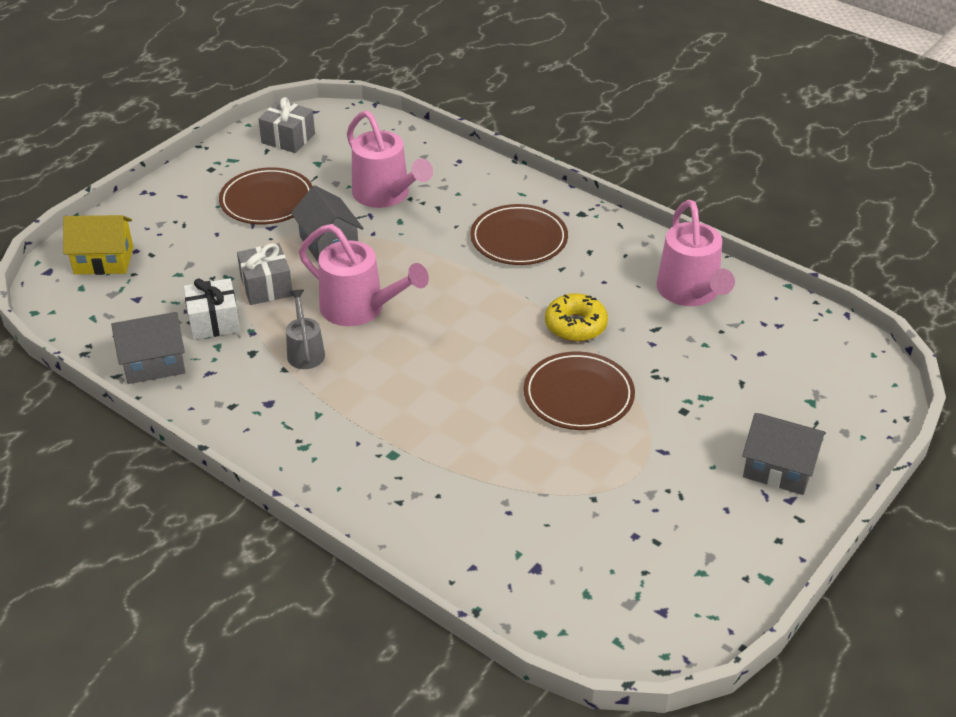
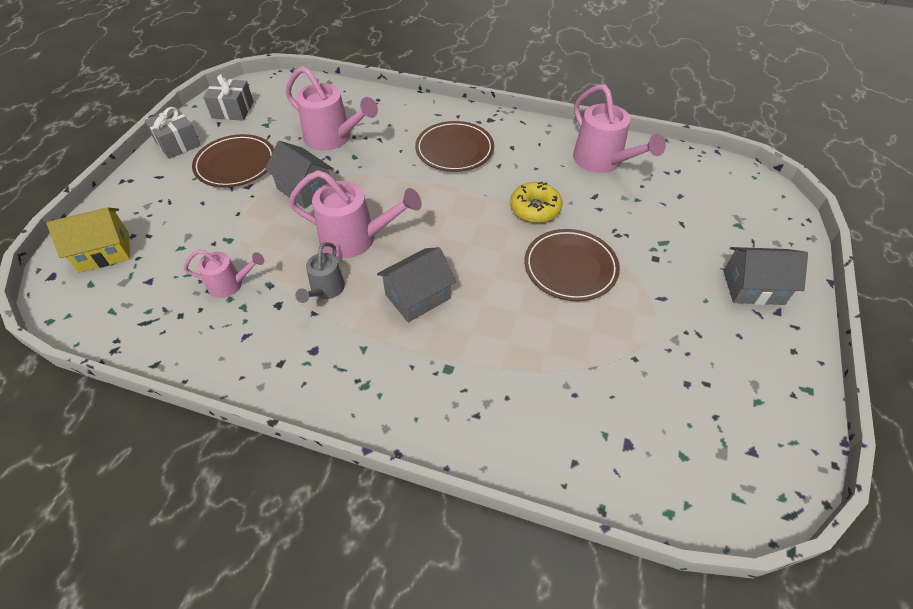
camera: 20 degrees left, 10 degrees up
(154, 363) = (188, 341): grey house -> grey house (418, 297)
(214, 322) = (231, 284): white gift -> pink watering can
(266, 287) = (266, 239): grey gift -> grey gift (178, 143)
(305, 351) = (325, 290): grey watering can -> grey watering can turned 135 degrees counterclockwise

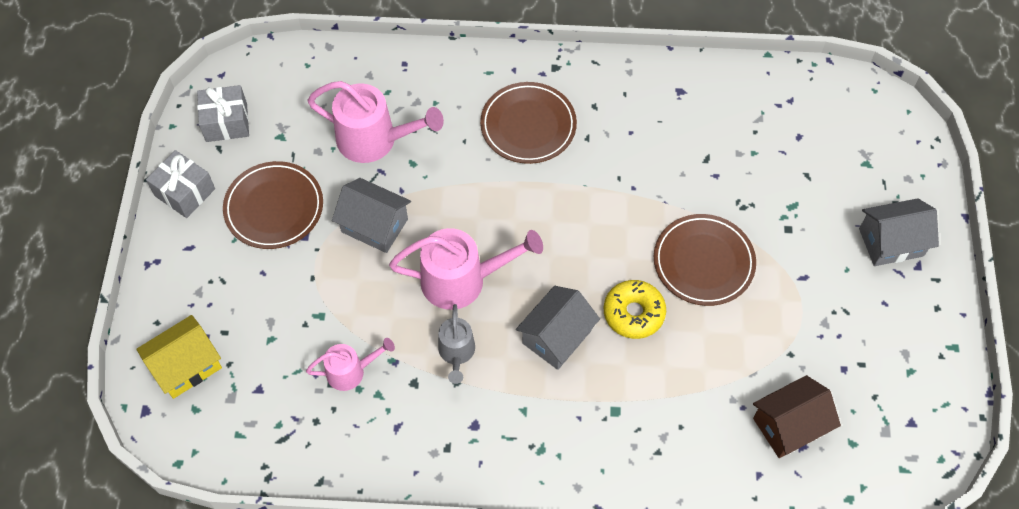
camera: 15 degrees left, 10 degrees up
(535, 209) = (646, 192): yellow donut -> yellow donut (633, 313)
(603, 162) = (704, 105): pink watering can -> none
(618, 423) = (789, 425): none -> brown house

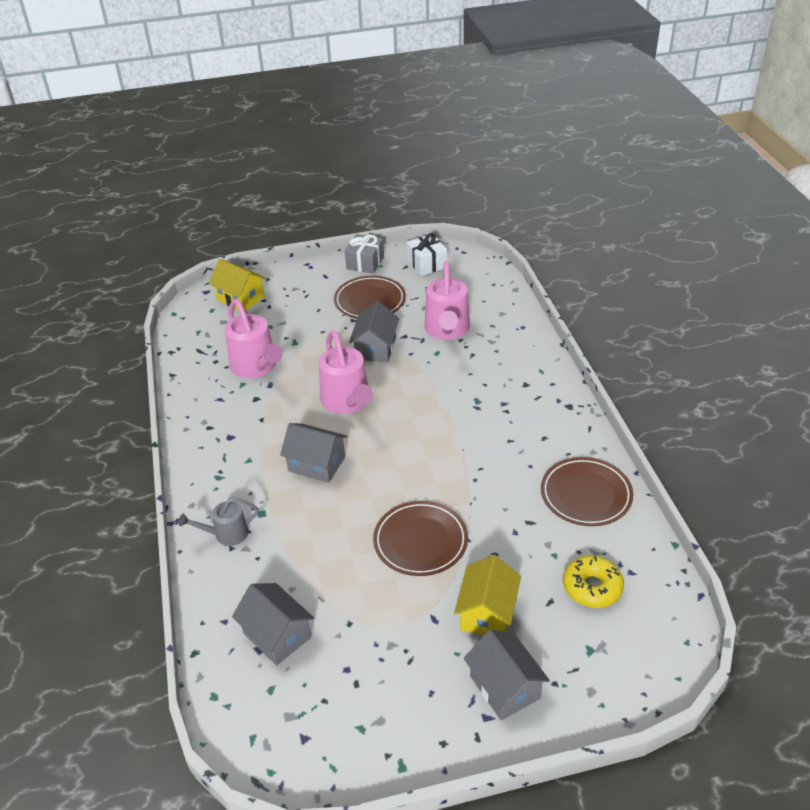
camera: 75 degrees right, 20 degrees down
(226, 122) = (427, 264): grey gift -> white gift
(351, 371) = (256, 367): pink watering can -> pink watering can, size x1.73
(456, 353) = (285, 414): grey watering can -> grey watering can (226, 534)
(528, 126) = (503, 404): brown plate -> brown plate (586, 495)
(633, 313) = (353, 505): yellow donut -> yellow donut (592, 587)
(789, 425) = (277, 635): brown house -> grey house
(807, 230) = (487, 613): none -> yellow house

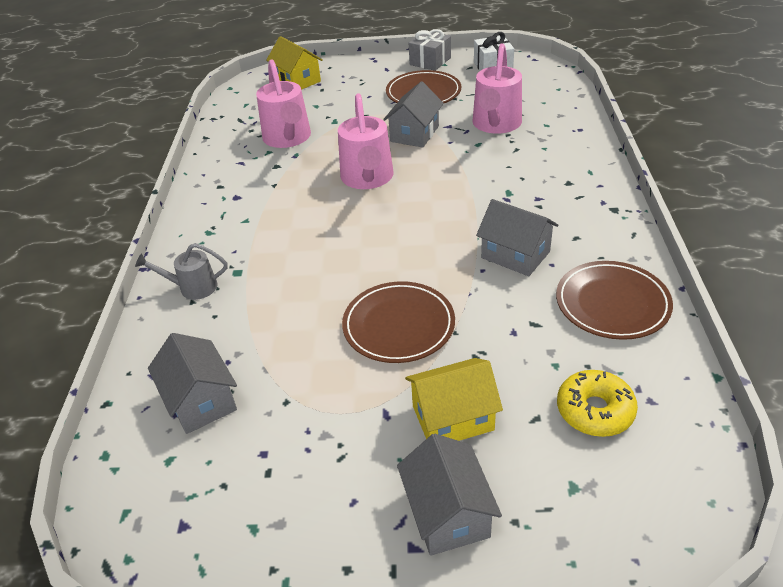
camera: 15 degrees right, 0 degrees up
(316, 464) = (313, 233): grey house -> grey house (515, 255)
(487, 613) = (453, 418): yellow house -> yellow house turned 45 degrees clockwise

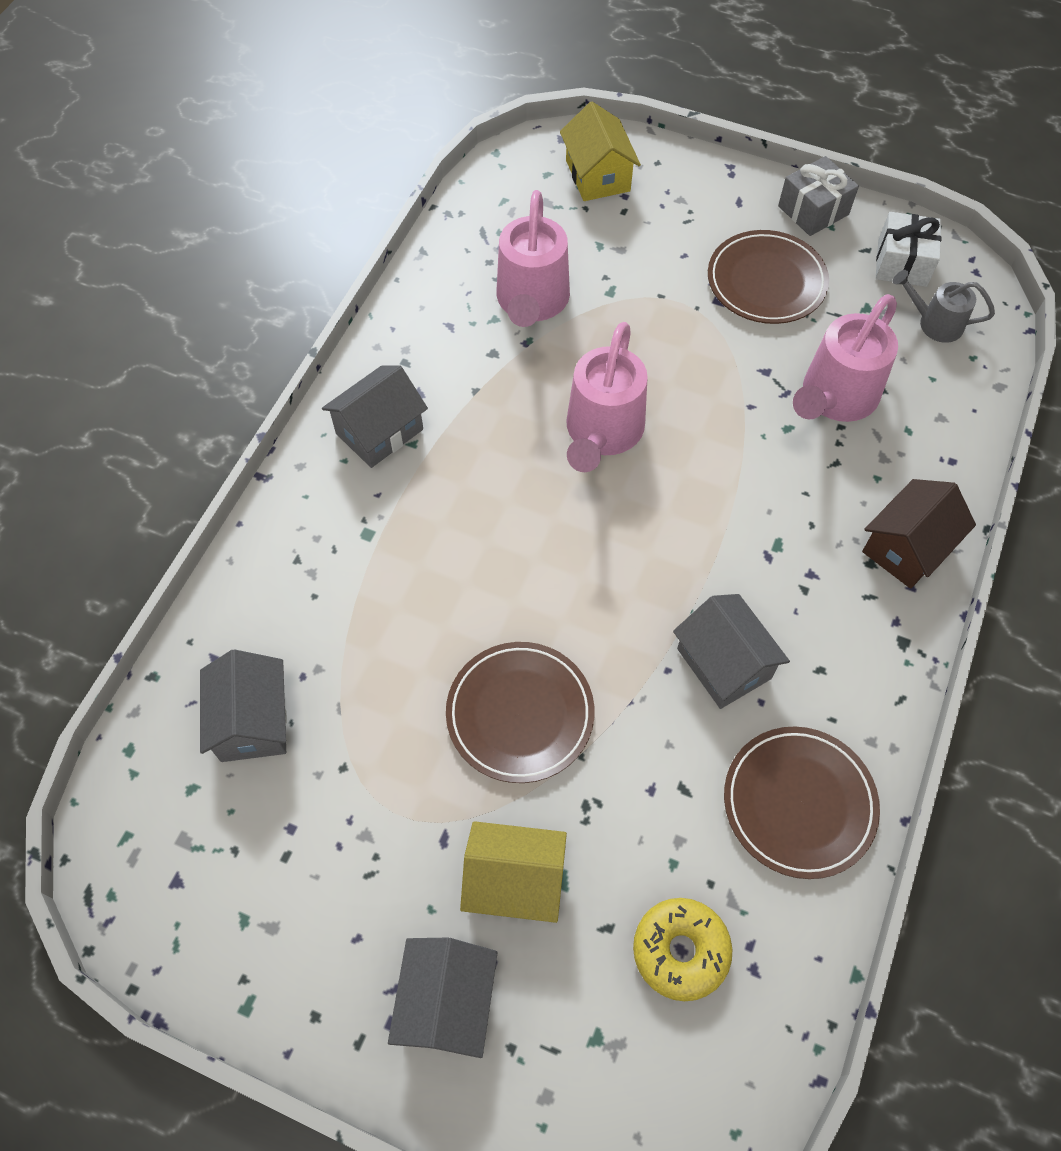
camera: 20 degrees right, 20 degrees up
(192, 287) = (305, 536): grey watering can -> grey watering can (934, 323)
(414, 134) = (709, 367): grey house -> grey house (379, 431)
(584, 170) = (907, 547): none -> brown house

